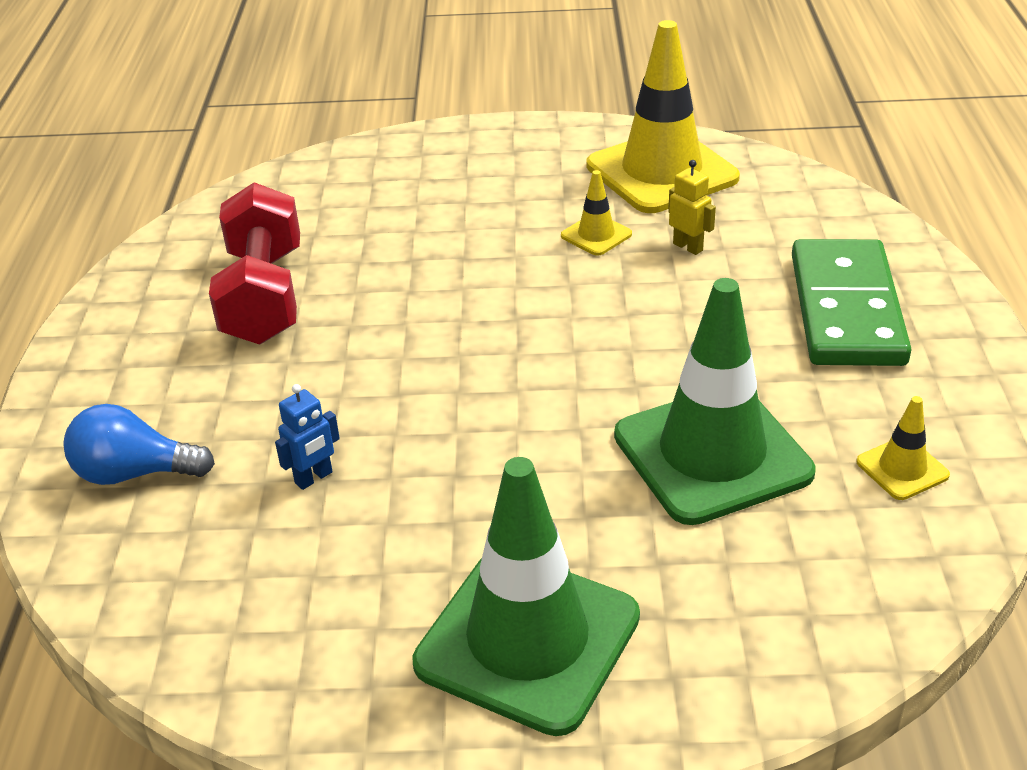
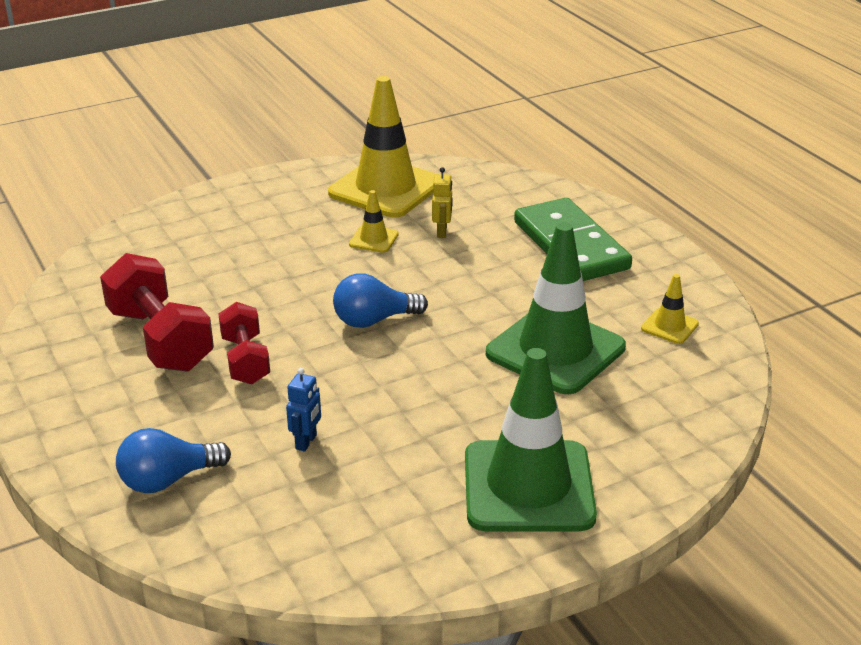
camera: 30 degrees left, 5 degrees down
(331, 349) = (245, 360): none -> red dumbbell
(514, 342) = (374, 320): none -> blue light bulb
(688, 247) = (442, 232): yellow robot -> yellow robot turned 75 degrees clockwise

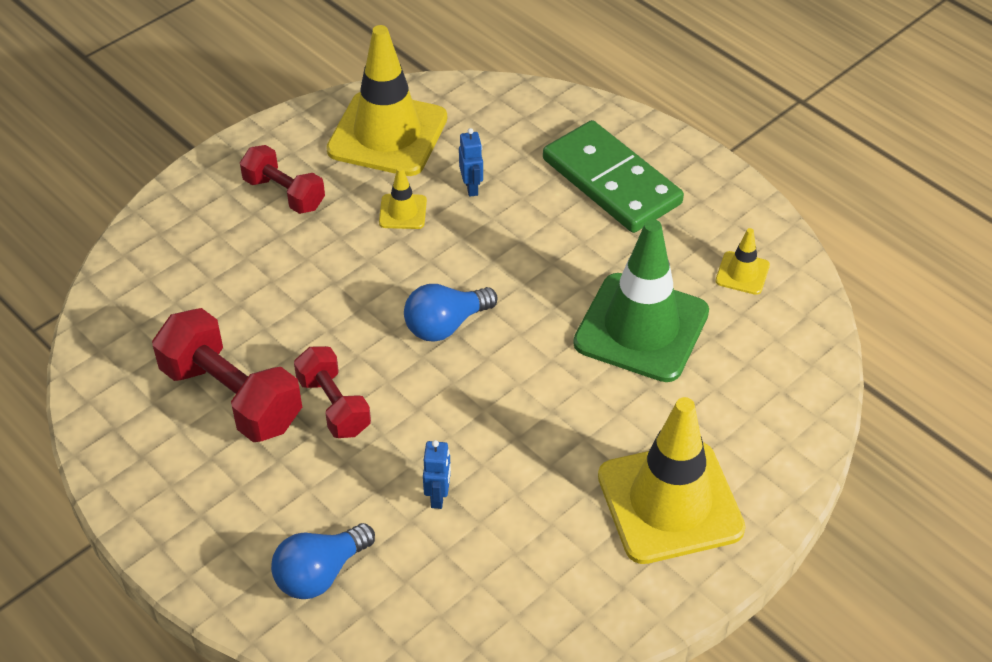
camera: 15 degrees left, 15 degrees up
(278, 214) = (284, 193): none -> red dumbbell
(442, 232) = (471, 187): yellow robot -> blue robot
(528, 486) = (670, 502): green traffic cone -> yellow traffic cone

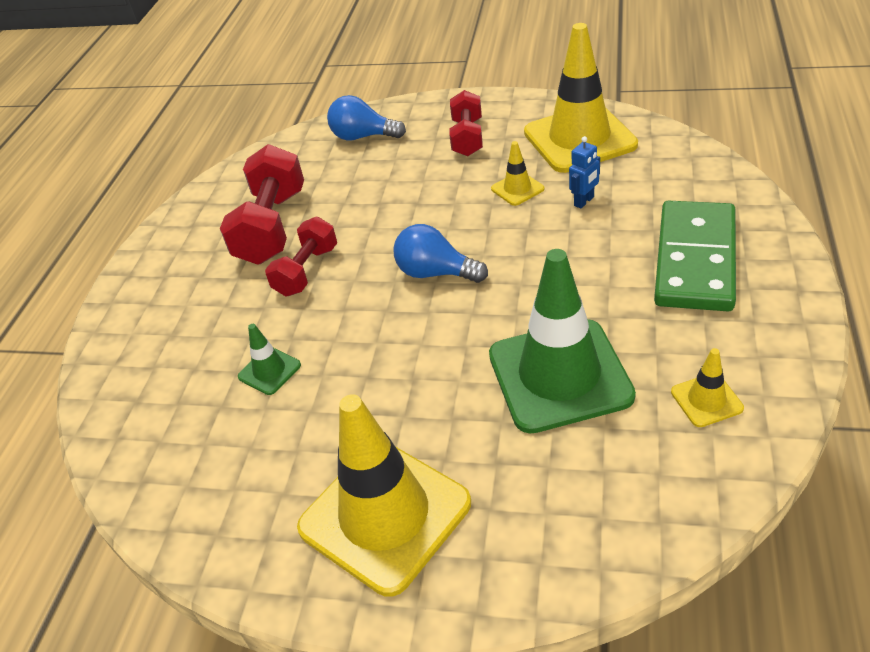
camera: 60 degrees right, 5 degrees down
(320, 573) = (153, 357): blue light bulb -> blue light bulb (363, 136)
(438, 496) = (269, 371): blue robot -> green traffic cone

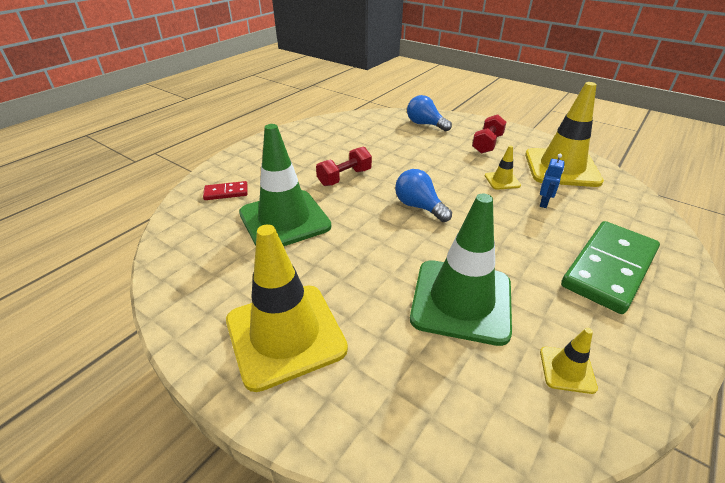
camera: 20 degrees right, 5 degrees down
(150, 368) = (226, 192): none -> red domino
(269, 371) = (284, 220): green traffic cone -> green traffic cone, size x2.31
(272, 227) = (342, 149): red dumbbell -> none
(584, 201) = (544, 203): blue robot -> blue robot turned 45 degrees counterclockwise

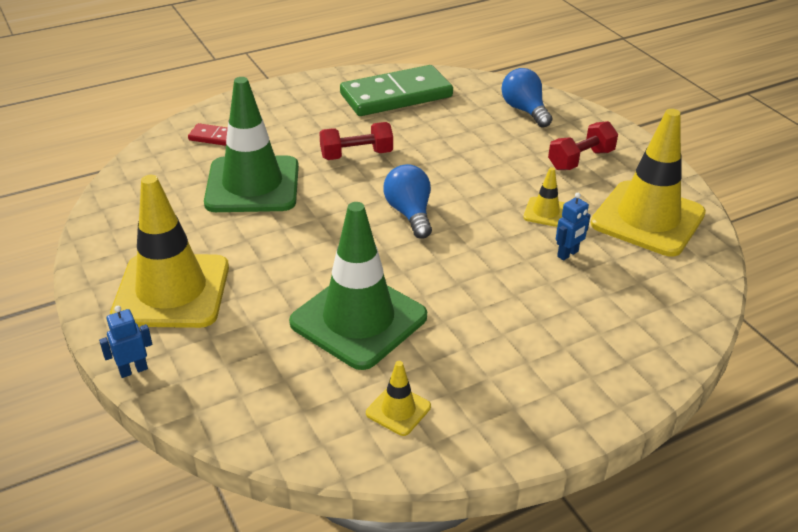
camera: 25 degrees right, 0 degrees up
(309, 436) = (133, 370): none -> blue robot
(609, 268) = (558, 346): green domino -> green domino (396, 96)

